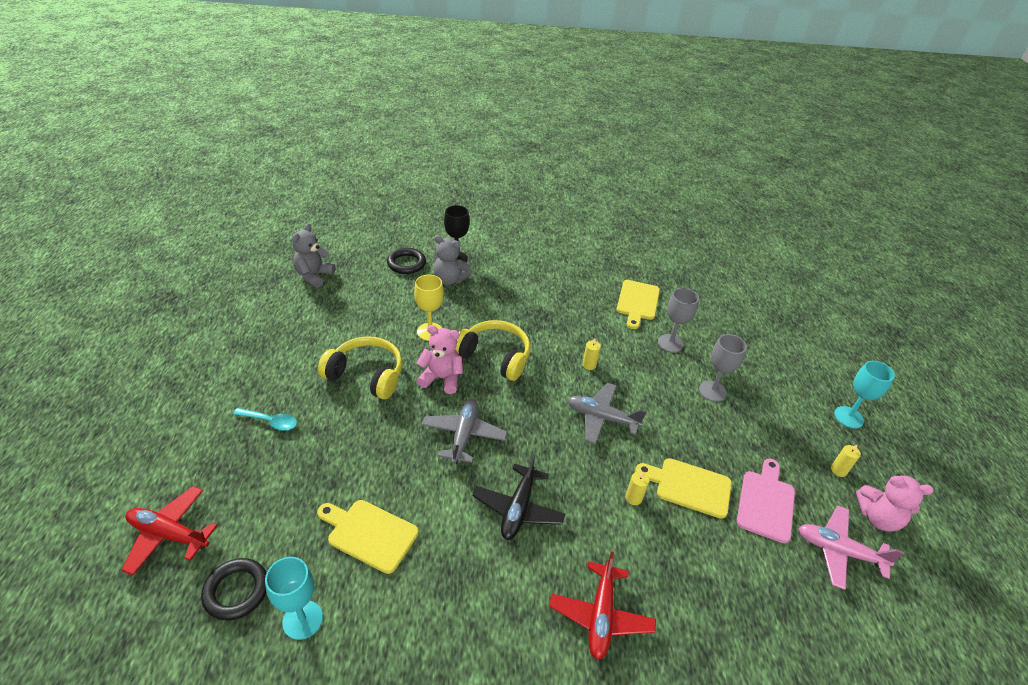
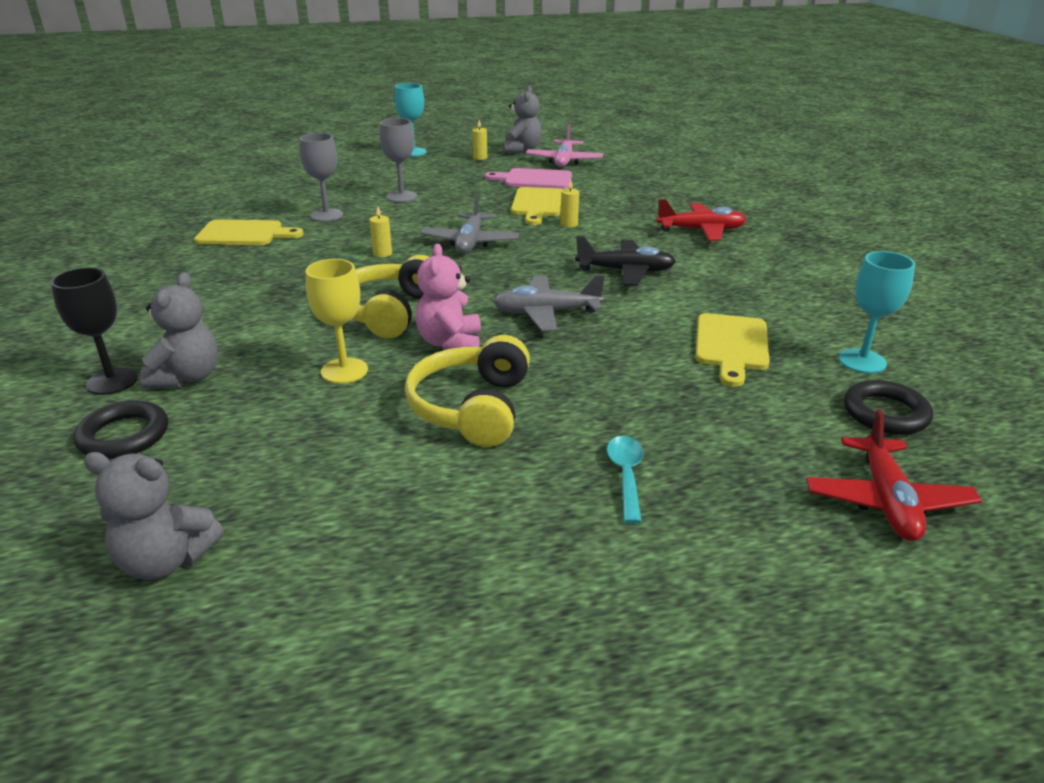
camera: 100 degrees left, 10 degrees down
(878, 517) = (522, 150): pink teddy bear -> grey teddy bear

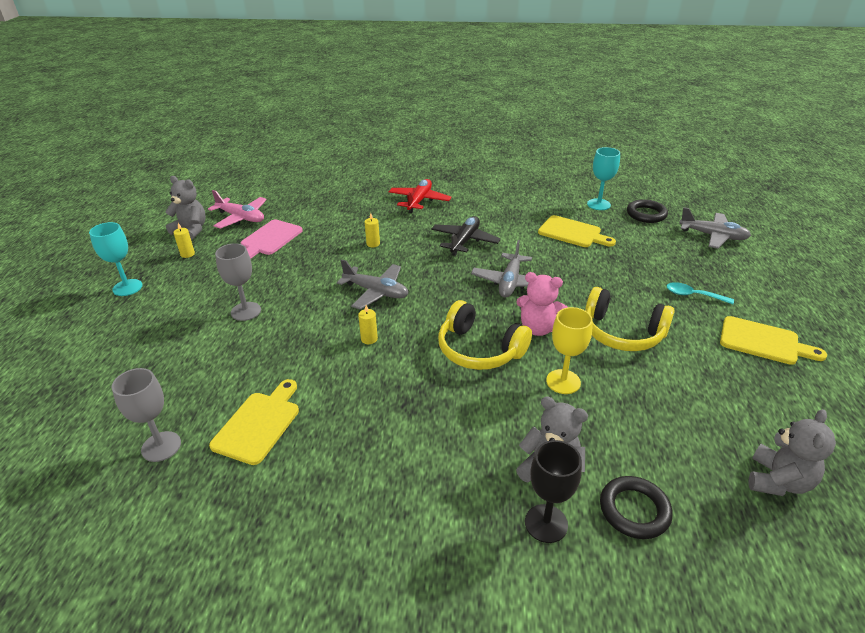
camera: 70 degrees left, 5 degrees up
(326, 215) = (254, 362): grey goblet -> grey goblet (161, 446)
(537, 204) = (324, 248): yellow cutting board -> yellow cutting board (763, 342)
(886, 500) = (713, 236): red plane -> grey plane

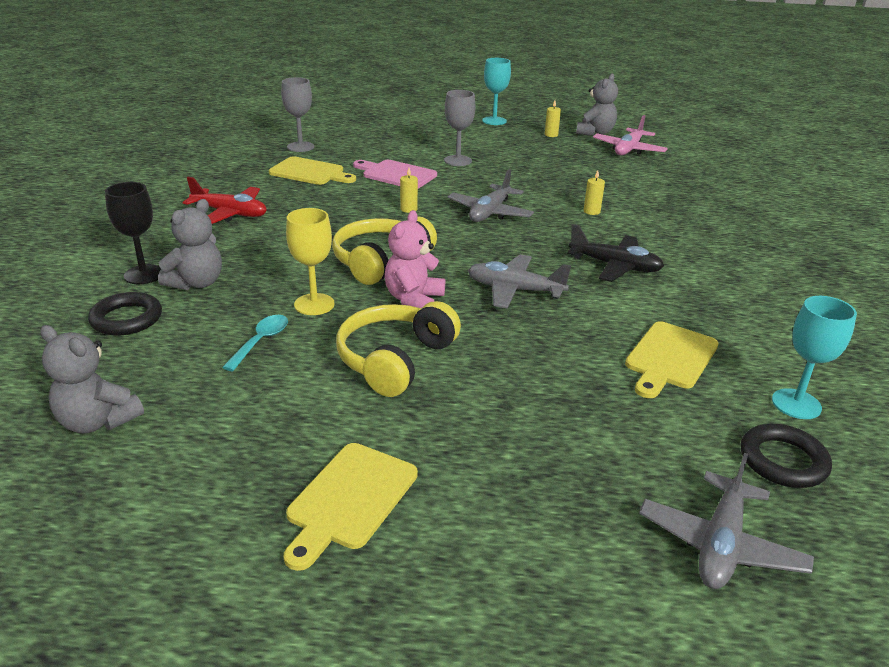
camera: 90 degrees right, 5 degrees down
(269, 239) = (588, 163): pink cutting board -> pink cutting board (396, 174)
(419, 201) = (719, 240): red plane -> red plane (230, 213)
(693, 295) = (486, 452): turquoise spoon -> turquoise spoon (261, 341)

